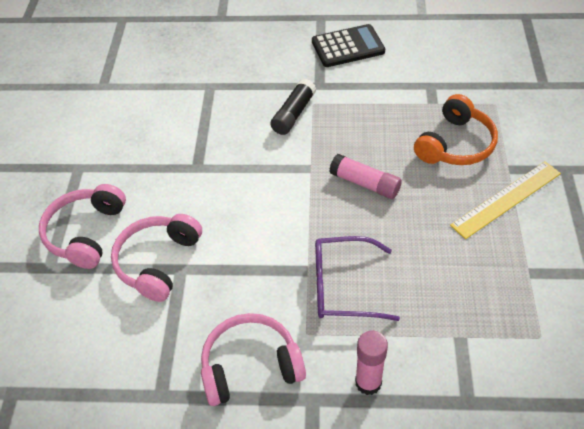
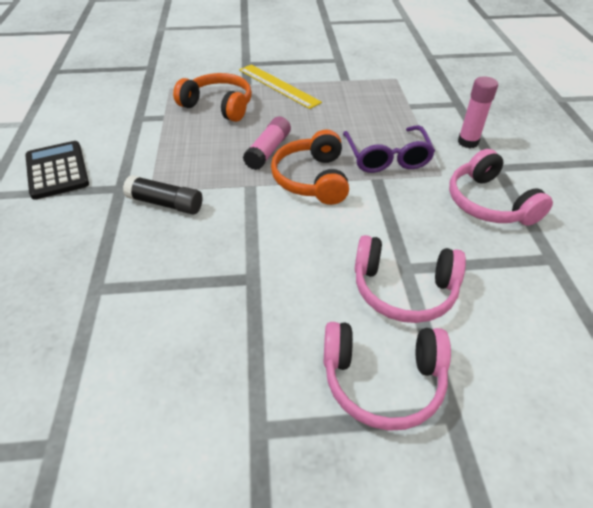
camera: 100 degrees left, 5 degrees down
(313, 215) = (312, 179): none -> orange headphones

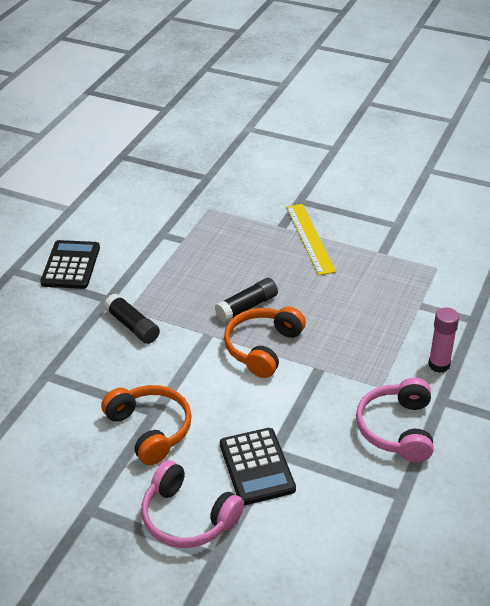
camera: 30 degrees right, 5 degrees down
(218, 106) = (238, 243): orange headphones -> orange headphones (150, 429)
(268, 151) = (247, 307): pink glue stick -> black glue stick
(387, 157) = (346, 352): purple glasses -> none
(403, 290) = (256, 467): pink headphones -> black calculator

